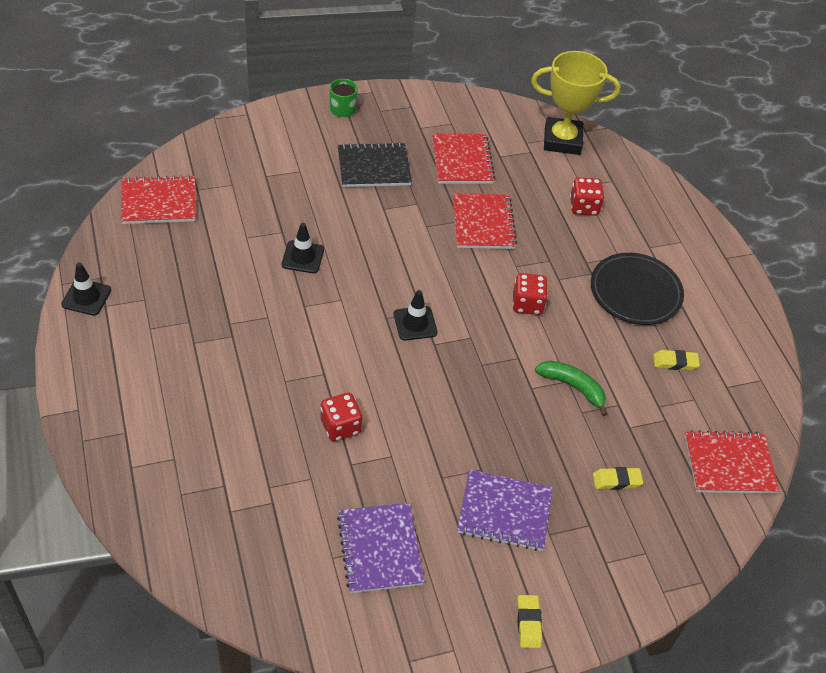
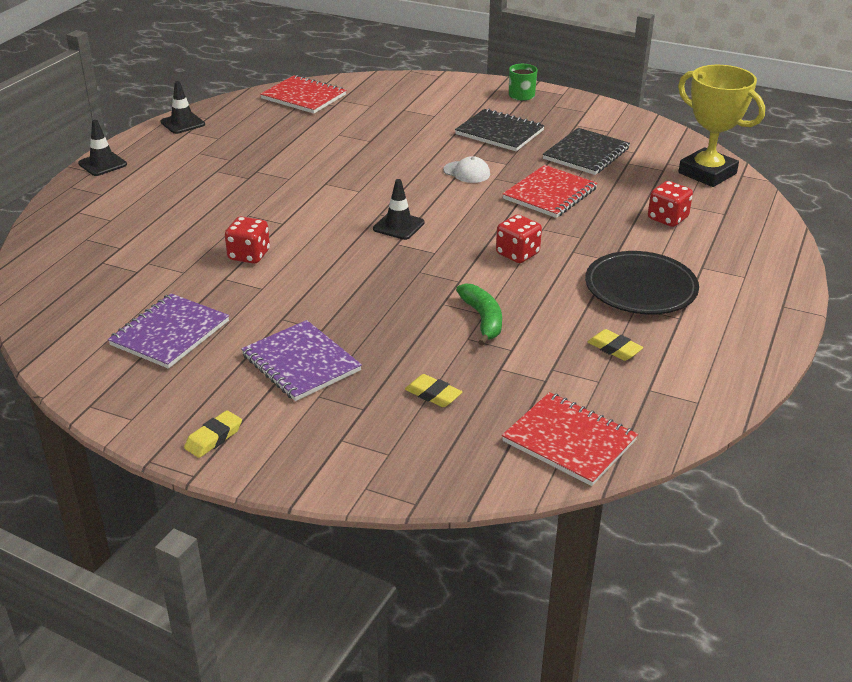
camera: 45 degrees right, 15 degrees down
(303, 257) = (365, 158): black traffic cone -> black traffic cone (102, 164)
(399, 230) = (467, 172): none -> white cap
(462, 161) = (586, 154): red notebook -> black notebook

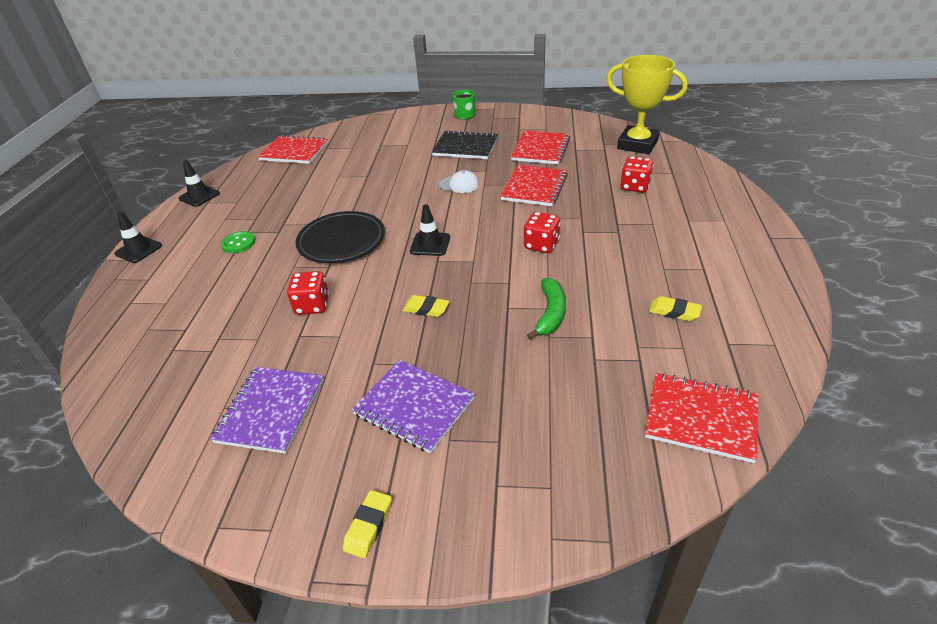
camera: 15 degrees left, 5 degrees up
(203, 180) = (238, 243): none -> green button
(433, 394) = (553, 405): yellow eraser -> yellow eraser (426, 309)
(483, 319) = (550, 314): green banana -> green banana turned 45 degrees clockwise
(586, 154) = (540, 149): black notebook -> red notebook
(640, 289) = (656, 251): black plate -> black plate (341, 241)

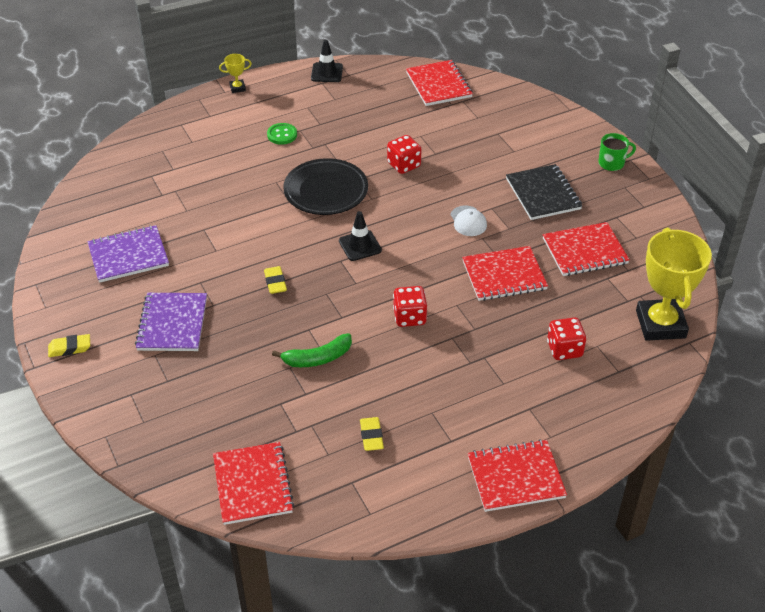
camera: 55 degrees right, 5 degrees up
(138, 250) = (237, 88): black traffic cone -> yellow trophy
(312, 305) = (238, 218): red dice -> red dice (404, 165)
(762, 249) = (516, 477): none -> red notebook

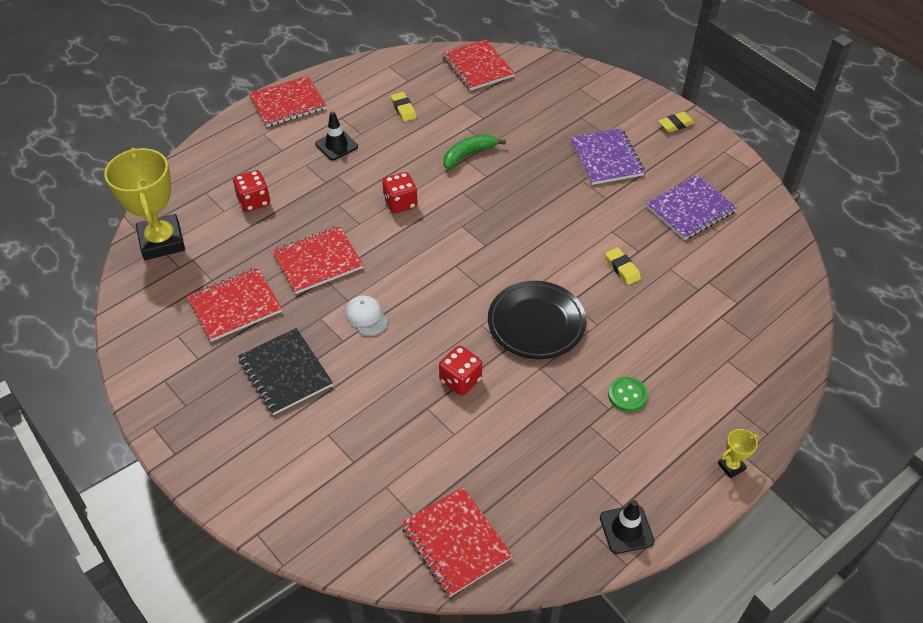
camera: 165 degrees right, 5 degrees up
(275, 282) = (537, 211): yellow eraser -> yellow eraser (622, 268)
(360, 245) = (472, 264): black traffic cone -> black traffic cone (336, 145)
(612, 163) = (199, 441): green mug -> none

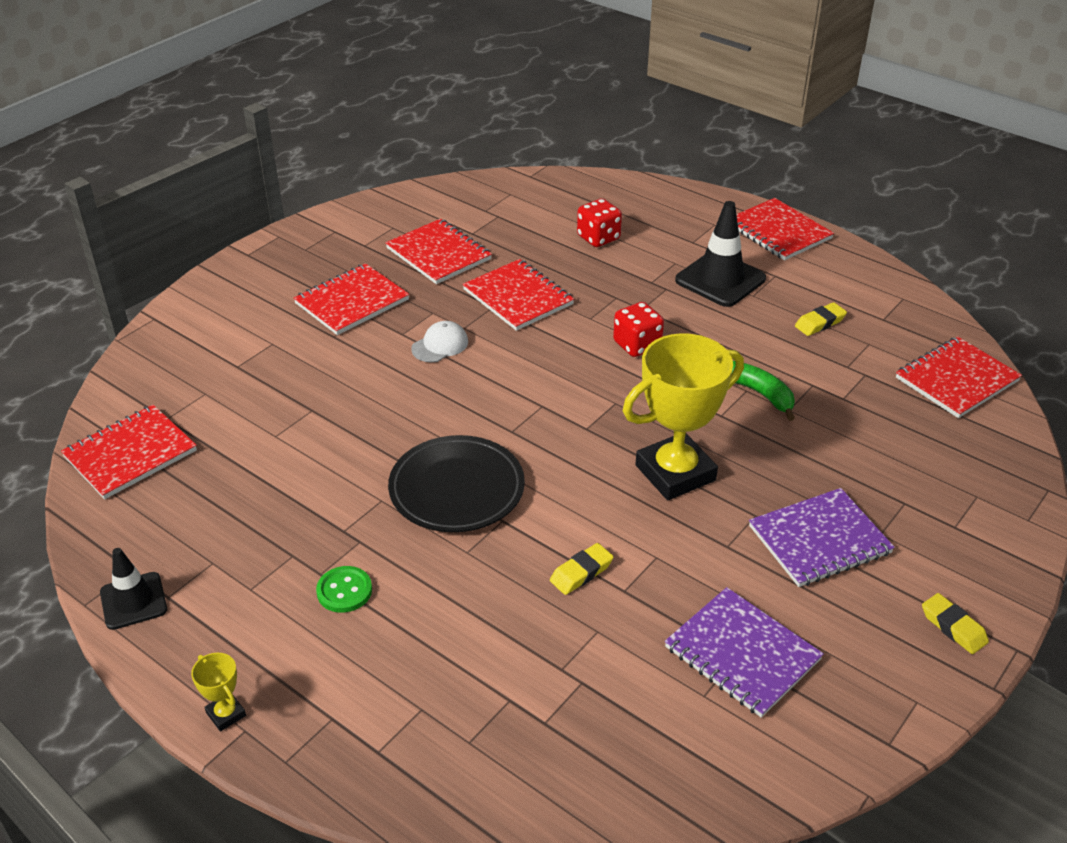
camera: 80 degrees right, 10 degrees down
(162, 241) = (518, 193): yellow trophy -> yellow trophy (675, 473)
(285, 372) = (352, 302): black notebook -> red notebook
(336, 145) = (720, 279): black traffic cone -> black traffic cone, size x1.59
(460, 380) = (354, 431): red dice -> none

